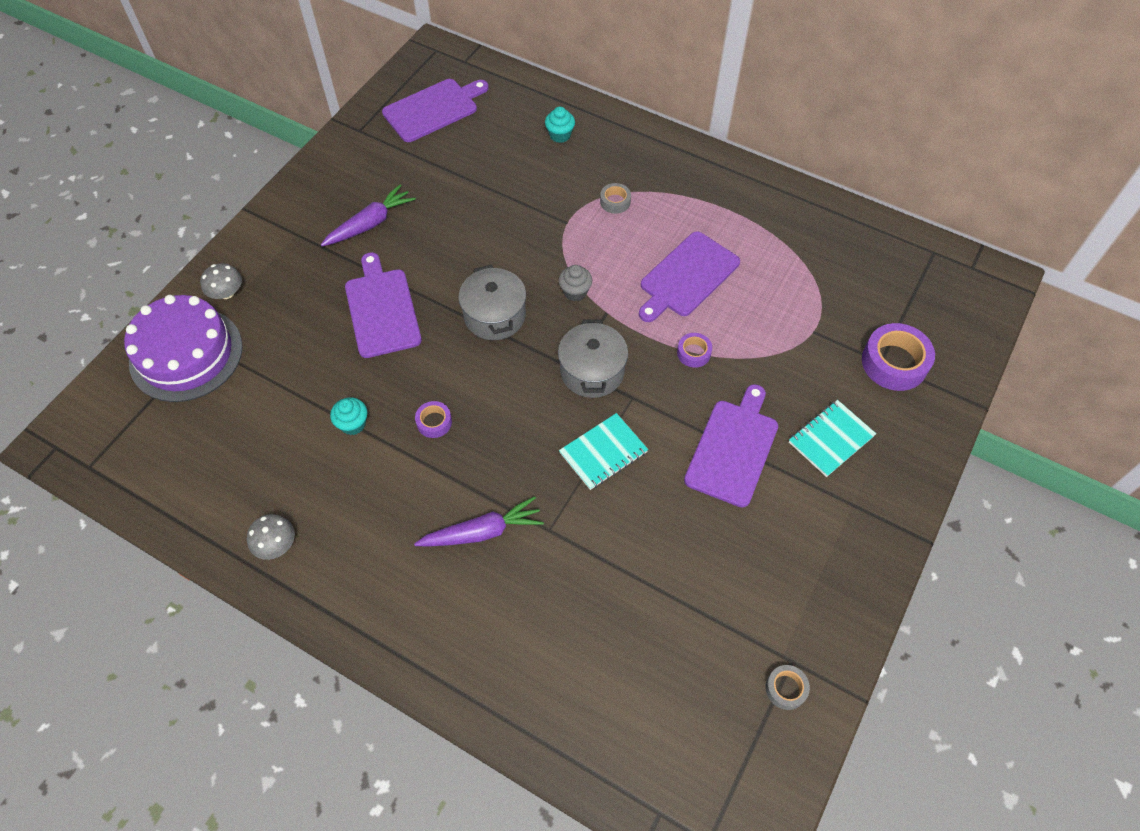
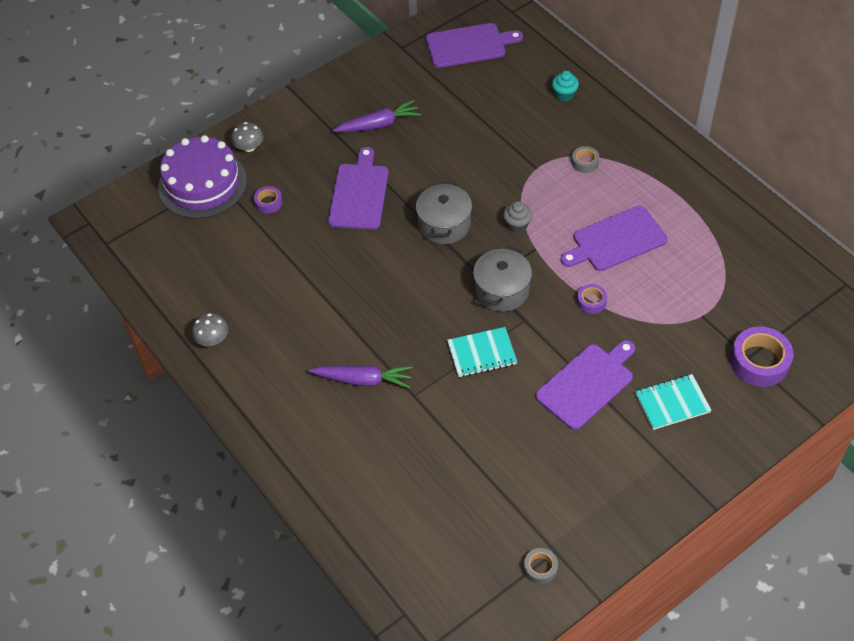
camera: 25 degrees right, 5 degrees down
(353, 424) = (302, 272): turquoise cupcake -> none
(434, 422) = (362, 290): purple tape -> purple tape (268, 202)

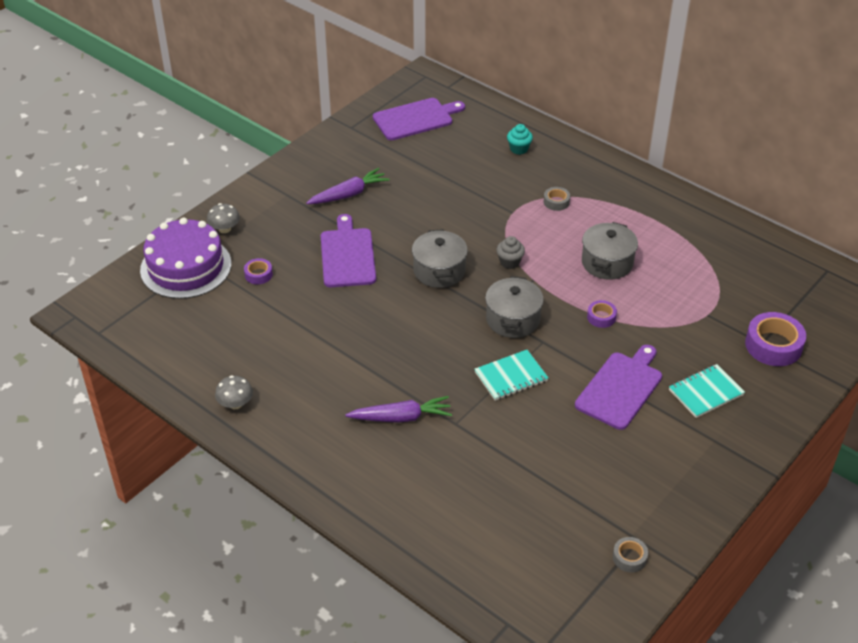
camera: 15 degrees left, 10 degrees down
(616, 240) = (607, 263): purple cutting board -> grey pot

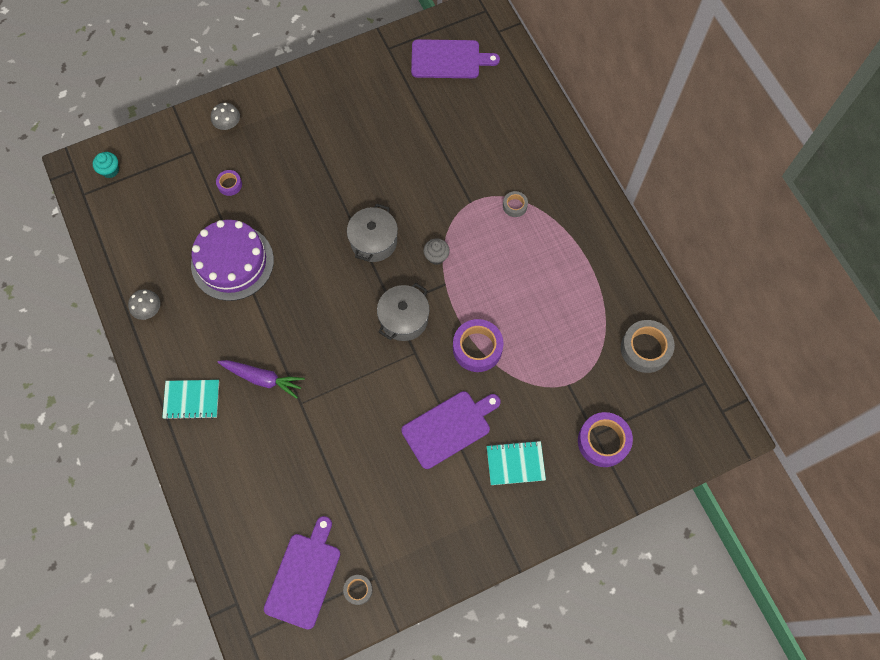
camera: 25 degrees right, 25 degrees up
(186, 267) = (178, 153): purple cake -> purple cake (232, 262)
(347, 255) = (309, 193): purple cutting board -> purple cutting board (304, 576)
(349, 194) = (346, 126): purple carrot -> none
(511, 377) = (369, 377): turquoise notebook -> turquoise notebook (192, 400)
(519, 149) = (518, 131): turquoise cupcake -> turquoise cupcake (110, 170)
(601, 317) = (477, 348): purple tape -> purple tape, size x1.91
(607, 263) = (517, 292): grey pot -> none
(755, 264) = (645, 349): none -> grey tape

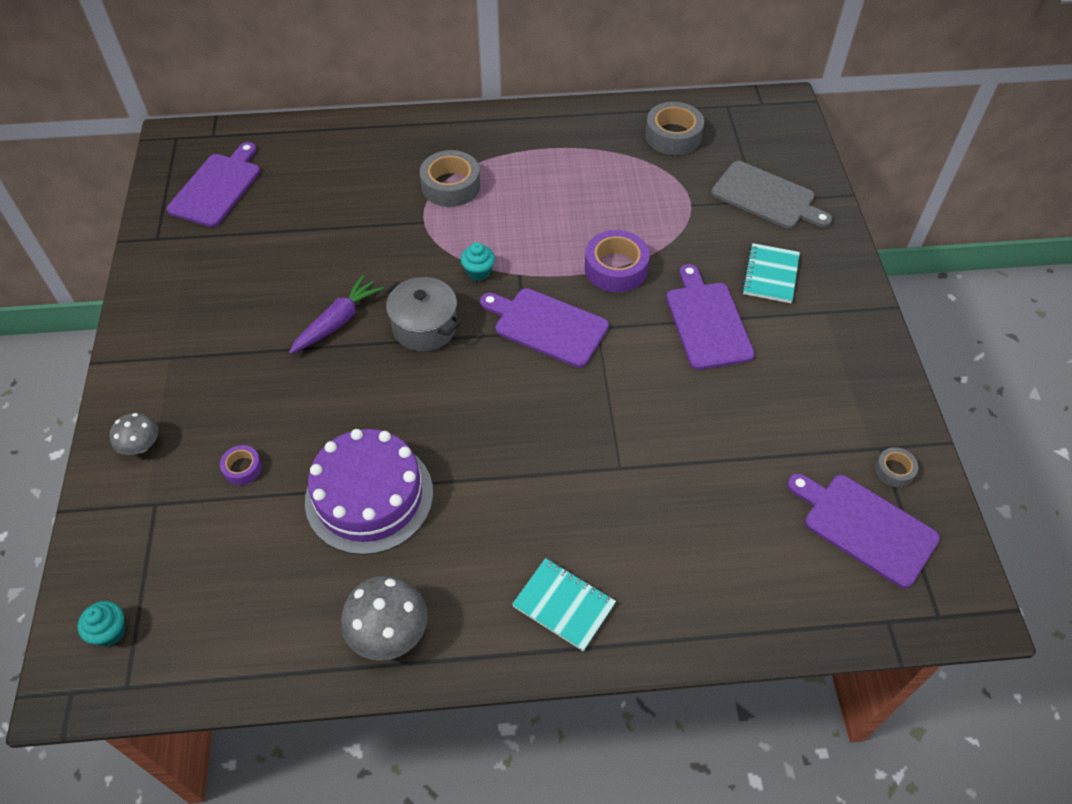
camera: 70 degrees left, 15 degrees down
(148, 309) = (388, 631): grey mushroom -> grey mushroom, size x1.61
(192, 400) = (564, 605): turquoise notebook -> turquoise notebook turned 75 degrees counterclockwise
(263, 378) = (566, 503): purple carrot -> purple carrot (338, 321)
(404, 319) = (547, 326): grey pot -> purple cutting board
(436, 256) = (478, 272): grey cupcake -> turquoise cupcake
(514, 206) = (451, 186): grey tape -> grey tape, size x1.91
(603, 441) = (766, 197): purple tape -> grey cutting board

